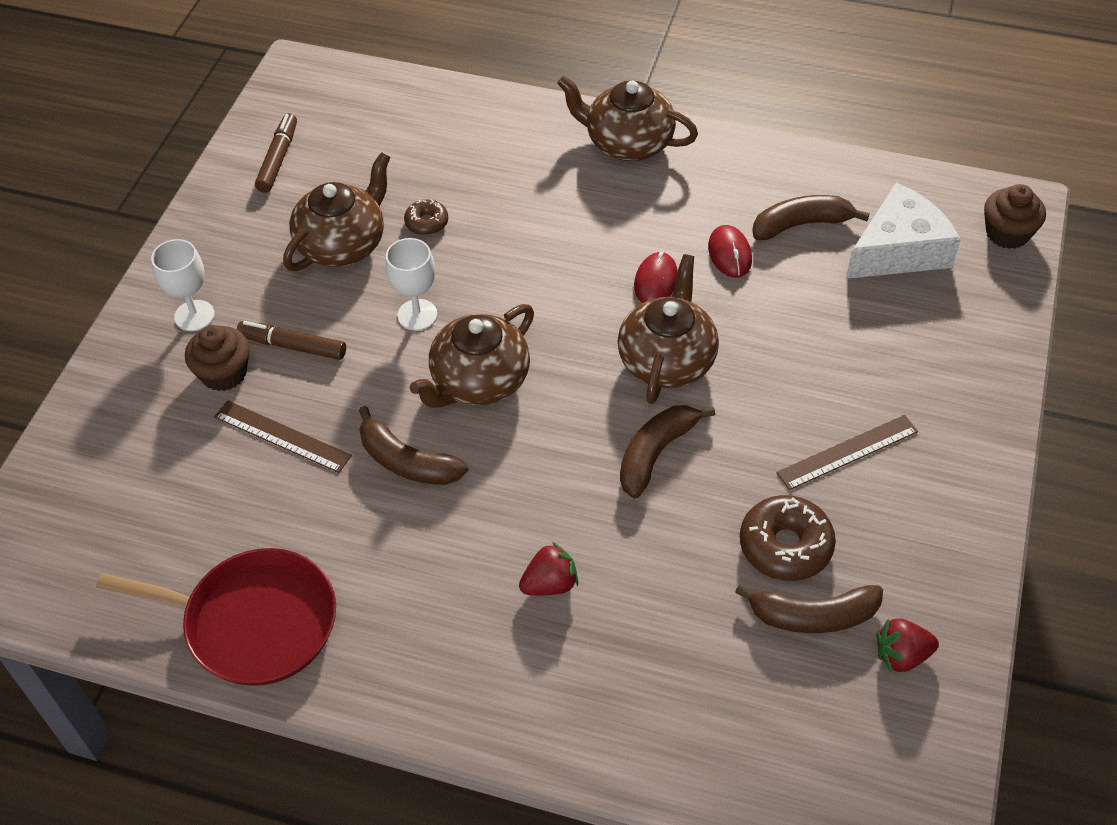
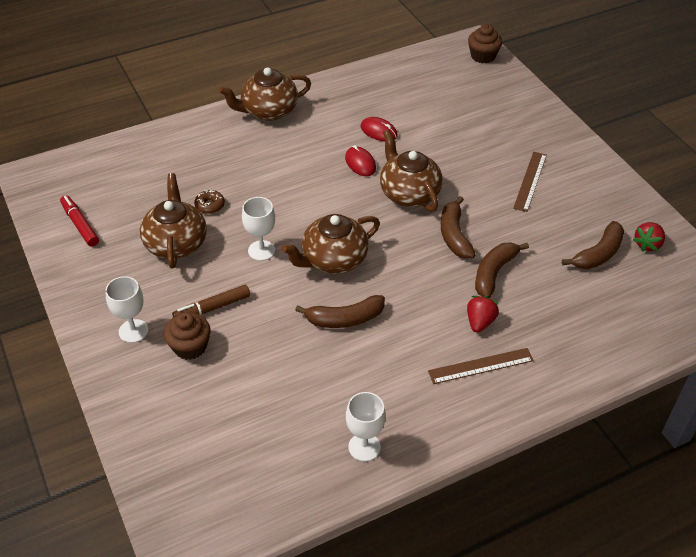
camera: 45 degrees left, 5 degrees down
(254, 622) = (364, 447): red pan -> white goblet
(278, 159) = (80, 225): brown marker -> red marker
(282, 436) = (264, 353): brown ruler -> brown ruler (480, 366)
(479, 382) = (333, 260): brown teapot -> brown teapot turned 60 degrees clockwise
(785, 546) = (553, 235): brown donut -> none
(801, 224) = (394, 101): brown banana -> brown banana (494, 273)
(899, 250) = (448, 87): white cheese -> none

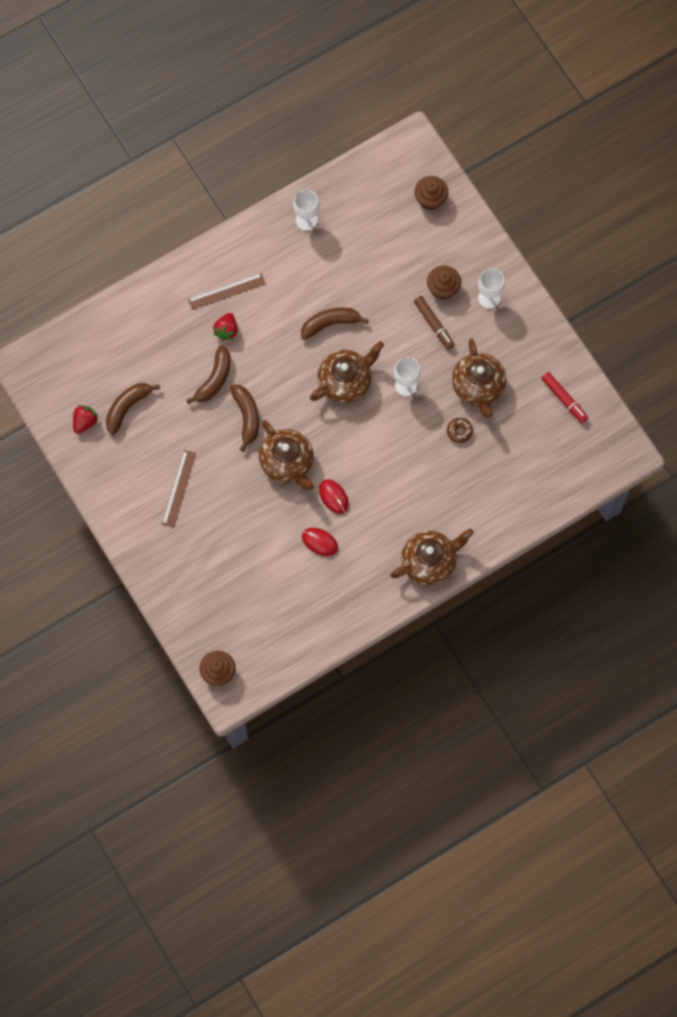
camera: 175 degrees right, 25 degrees up
(177, 461) = (430, 199): none -> brown cupcake
(212, 308) = (434, 324): brown marker -> brown marker turned 90 degrees clockwise

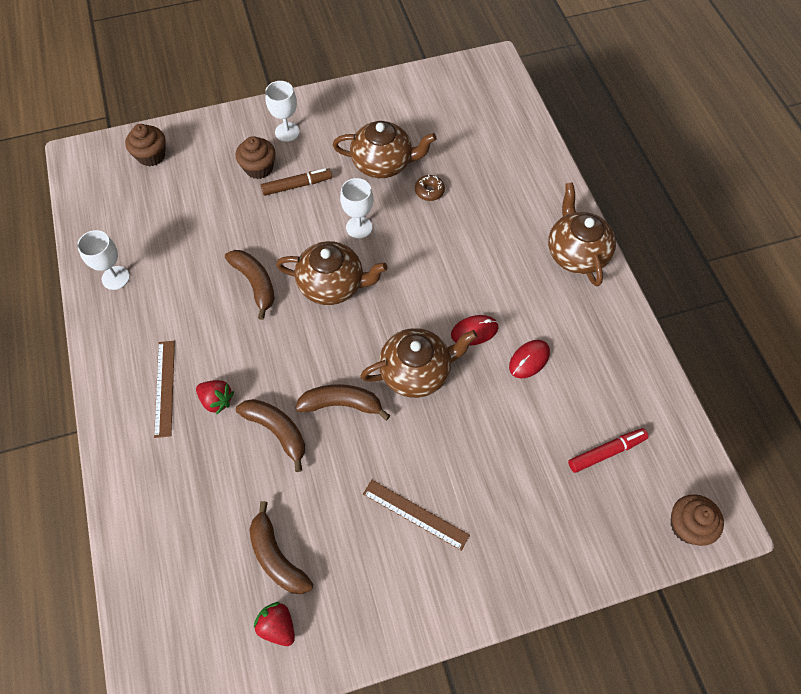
camera: 75 degrees left, 10 degrees down
(330, 323) = (255, 283): brown banana -> brown banana turned 150 degrees clockwise
(345, 381) = (332, 284): brown teapot -> brown teapot turned 120 degrees clockwise
(564, 399) = (421, 97): red marker -> red marker (606, 452)

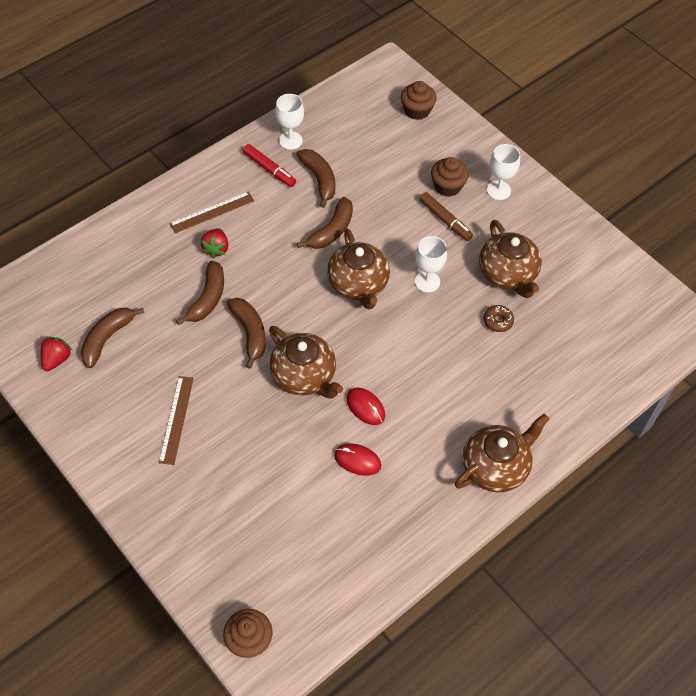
camera: 65 degrees right, 5 degrees down
(184, 270) = (319, 180): none -> brown banana
(606, 452) = (293, 551): red marker -> red marker (269, 169)

